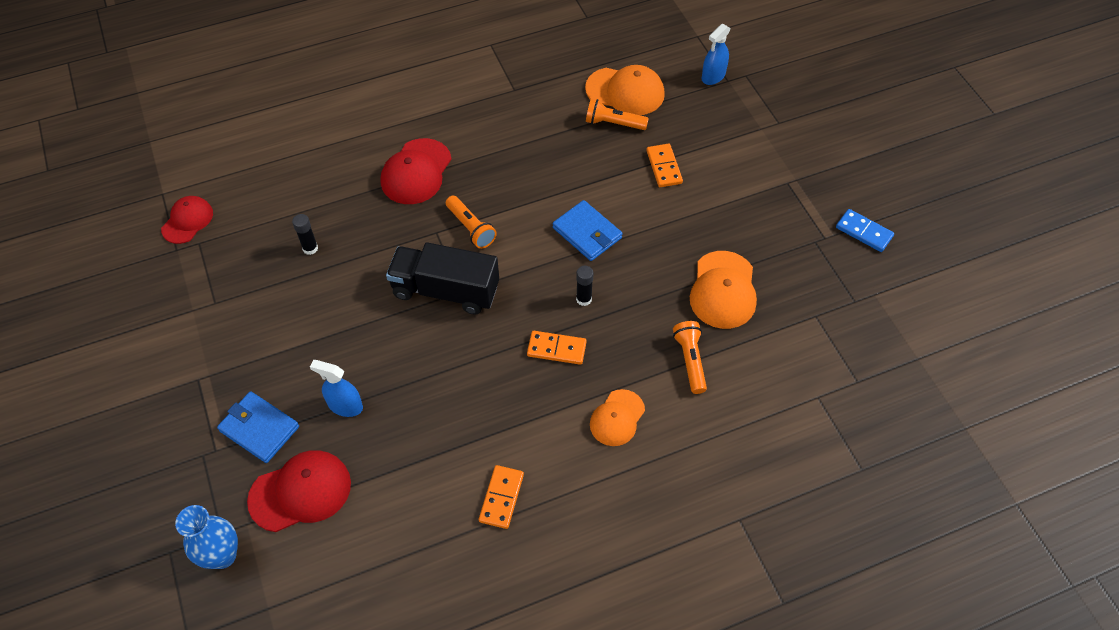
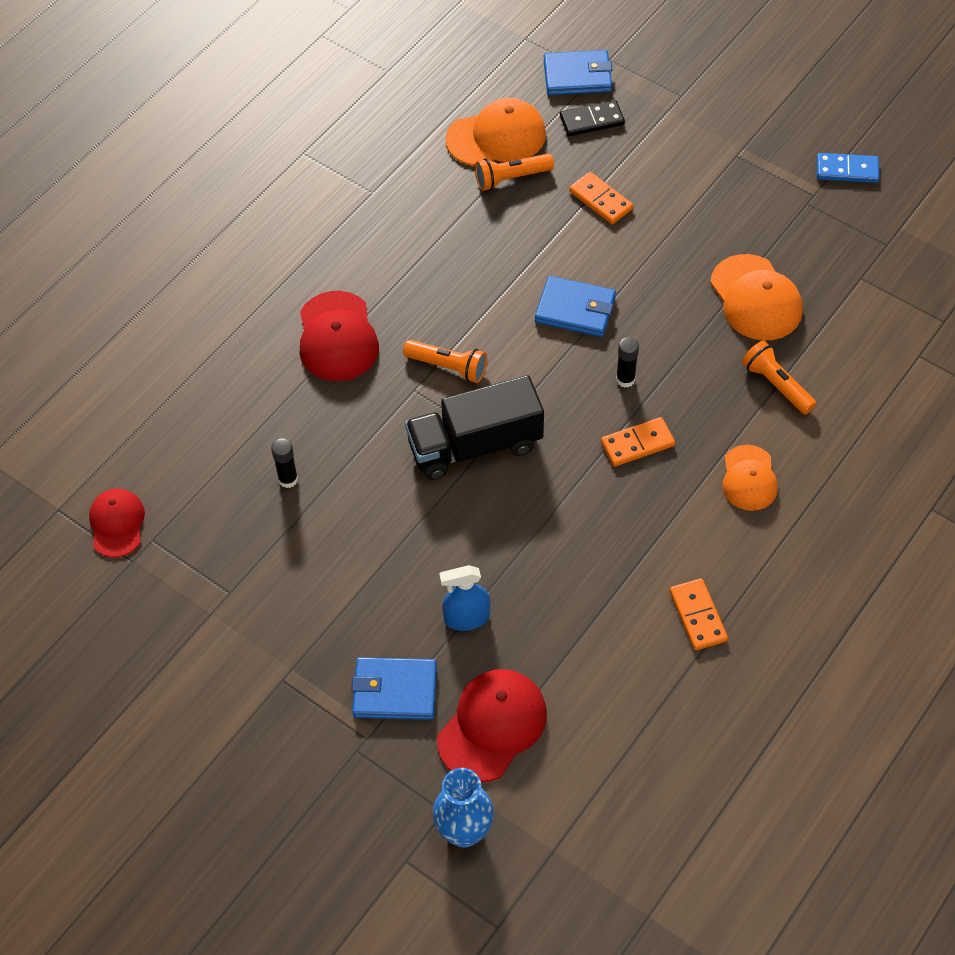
camera: 30 degrees left, 0 degrees up
(700, 110) = (592, 120): none -> black domino
(713, 76) = (577, 76): blue spray bottle -> blue wallet

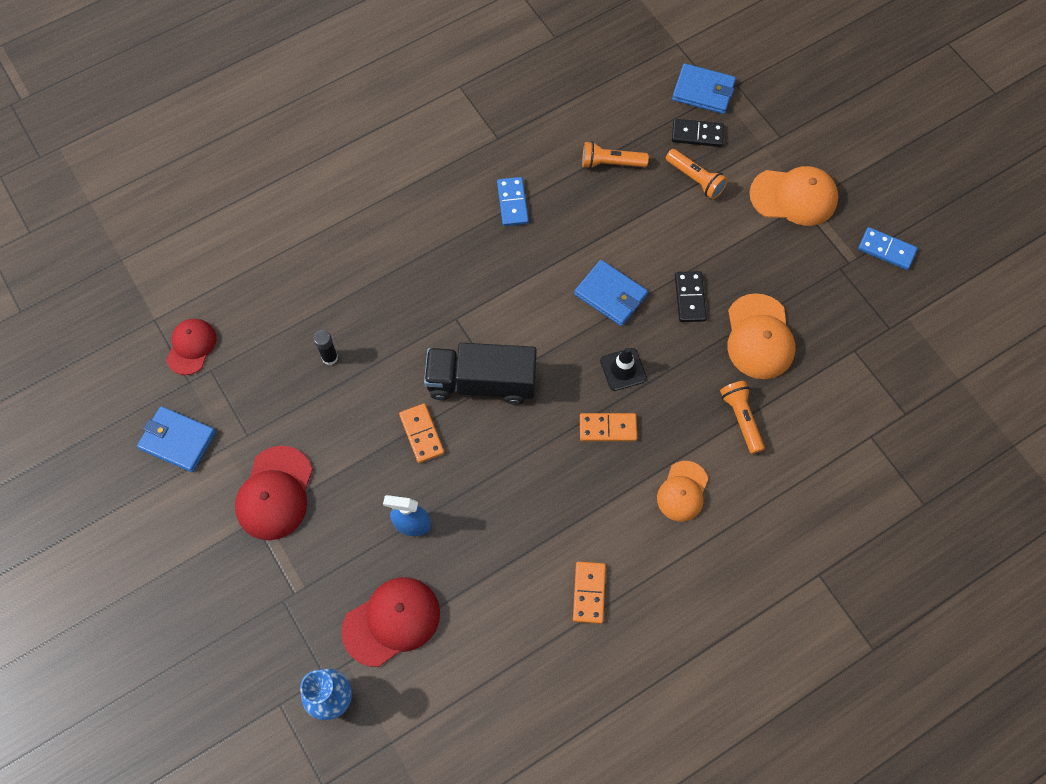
camera: 20 degrees right, 10 degrees up
(337, 337) = (418, 252): red cap -> red cap (275, 493)
(395, 691) = (332, 563): blue wallet -> blue wallet (178, 440)
(421, 253) = (512, 203): none -> blue domino
(448, 367) = (490, 308): orange flashlight -> orange flashlight (695, 179)
(496, 137) = (615, 123): orange cap -> orange cap (794, 197)
(601, 200) = (673, 207): orange domino -> orange domino (422, 434)
(625, 379) = (623, 369): black glue stick -> black traffic cone
(662, 284) = (689, 298): none -> black domino

